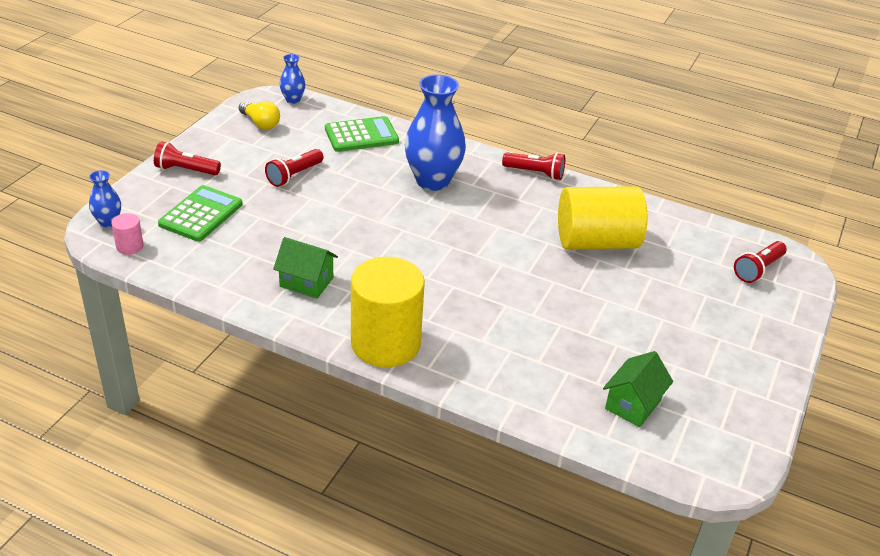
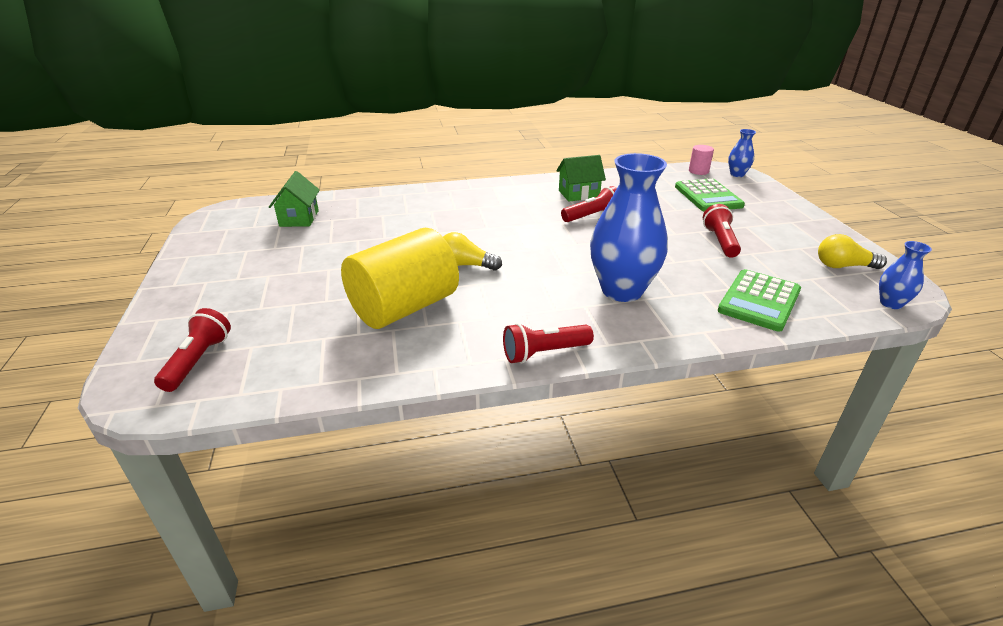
camera: 145 degrees right, 5 degrees down
(185, 170) = (782, 212): red flashlight -> red flashlight (592, 216)
(385, 343) = (487, 189): yellow cylinder -> none
(517, 255) = (466, 265): none -> yellow light bulb

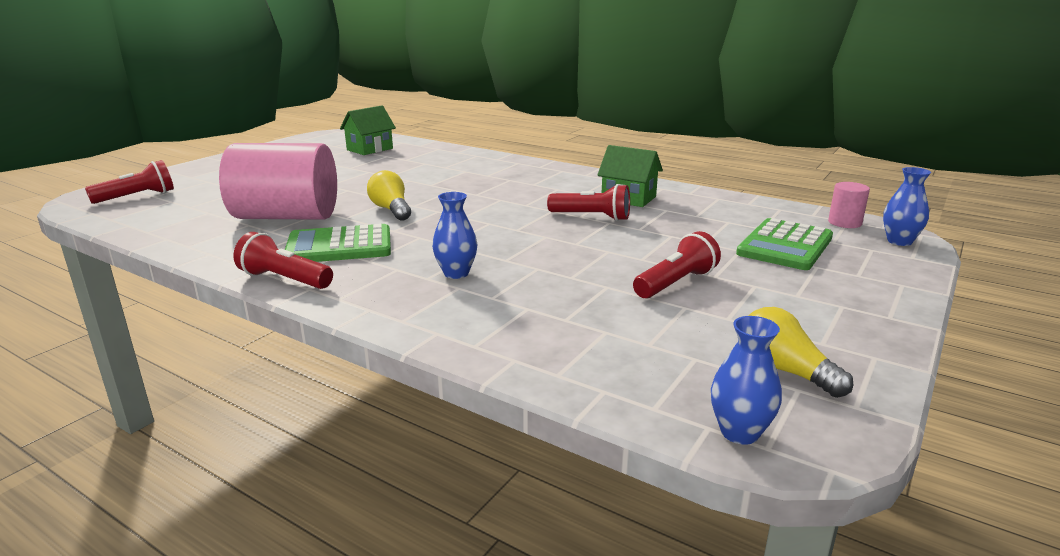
camera: 45 degrees right, 10 degrees down
(404, 307) = (286, 216): yellow cylinder -> pink cylinder
(622, 290) = (456, 273): blue vase -> blue vase, size x0.47
(759, 301) = (565, 342): green calculator -> green calculator (339, 246)

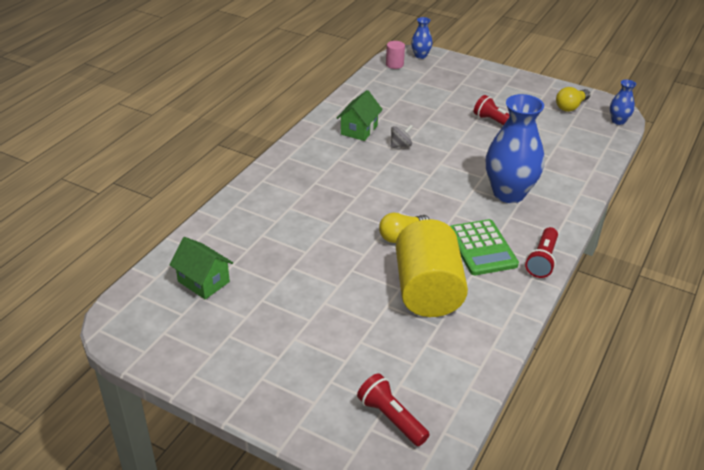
camera: 95 degrees left, 15 degrees up
(286, 216) = (427, 290): pink cylinder -> yellow cylinder
(456, 273) = (509, 193): blue vase -> blue vase, size x2.12
(592, 217) = (400, 145): red flashlight -> grey spinning top
(785, 246) = (435, 87): green calculator -> none

